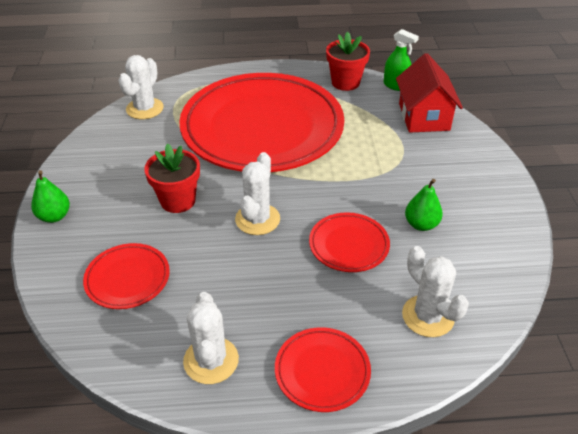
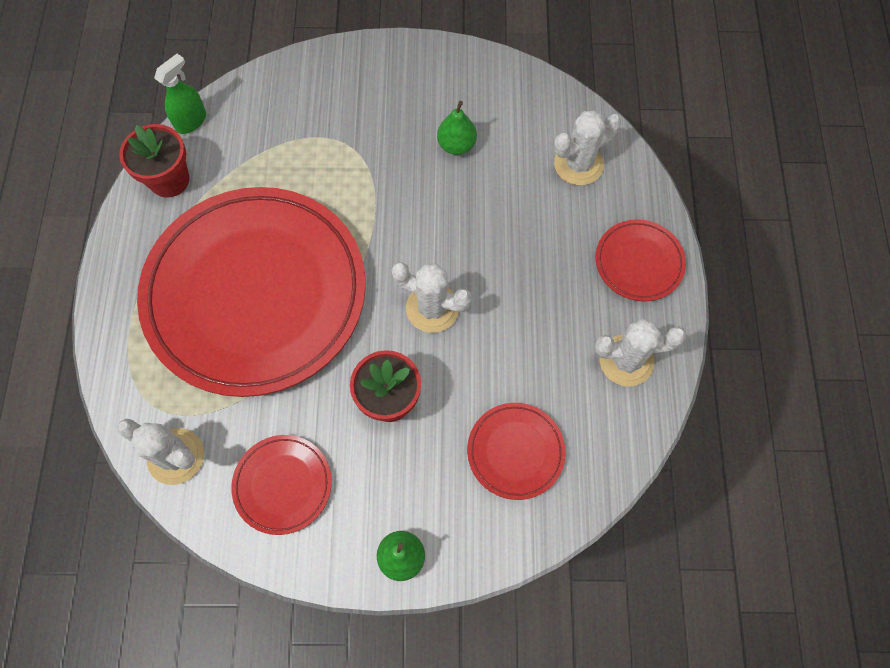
camera: 85 degrees left, 25 degrees up
(349, 245) = (481, 218): red plate -> red plate (283, 485)
(424, 117) = (267, 103): red house -> none

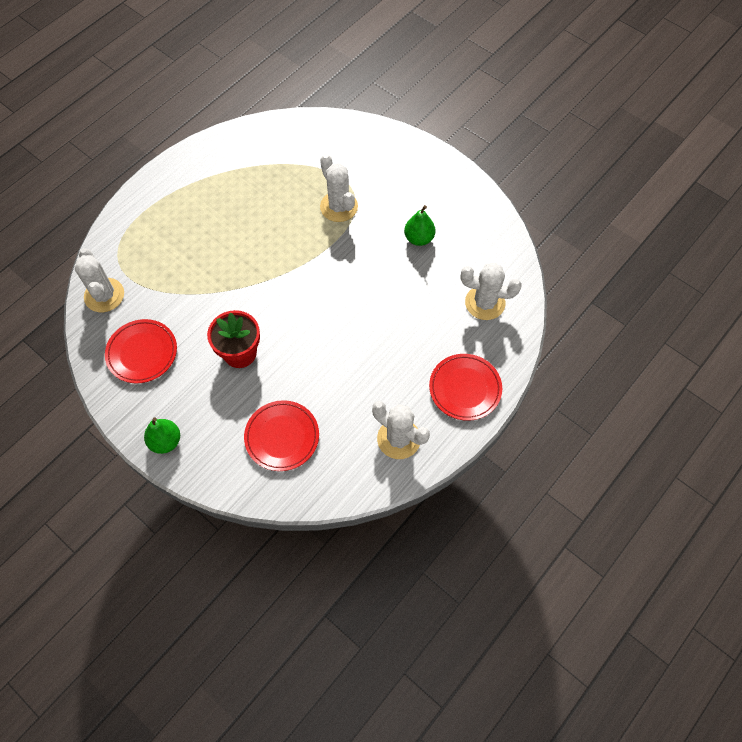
camera: 40 degrees right, 5 degrees down
(169, 180) = (237, 146): red flower pot -> none
(191, 121) = (279, 121): green spray bottle -> none
(256, 294) = (224, 240): red plate -> none
(432, 308) = (313, 321): white cactus -> white cactus (339, 207)

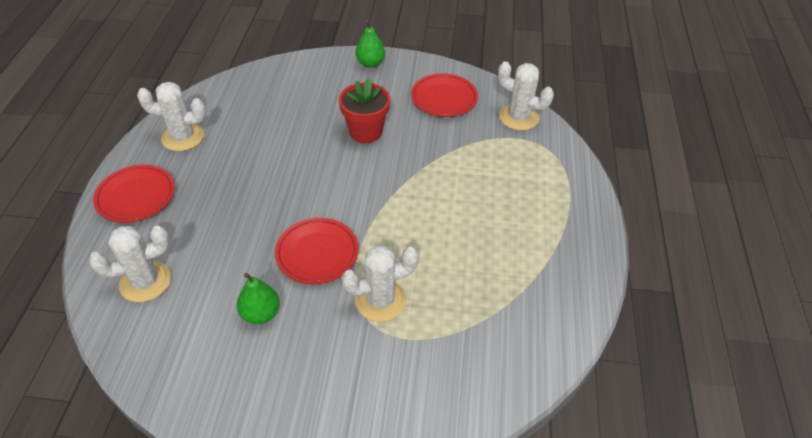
camera: 145 degrees right, 15 degrees down
(282, 437) = (284, 99): red plate -> red plate (317, 253)
(339, 207) = (380, 300): white cactus -> white cactus turned 45 degrees counterclockwise

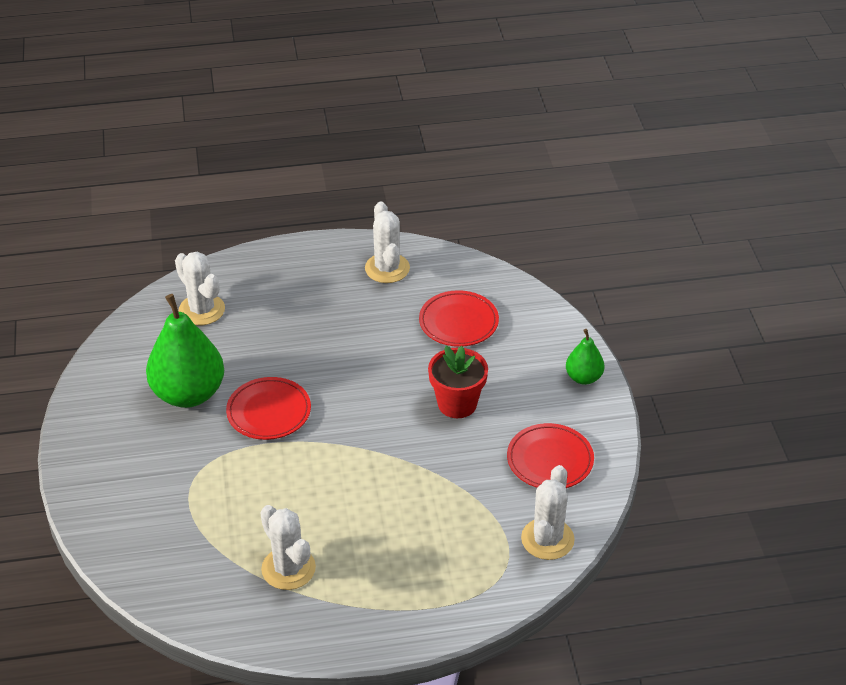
camera: 75 degrees right, 5 degrees down
(136, 196) = (296, 267): red plate -> red plate (458, 322)
(261, 314) = (188, 393): green pear -> green pear, size x1.97
(380, 300) = (226, 472): white cactus -> white cactus (288, 568)

